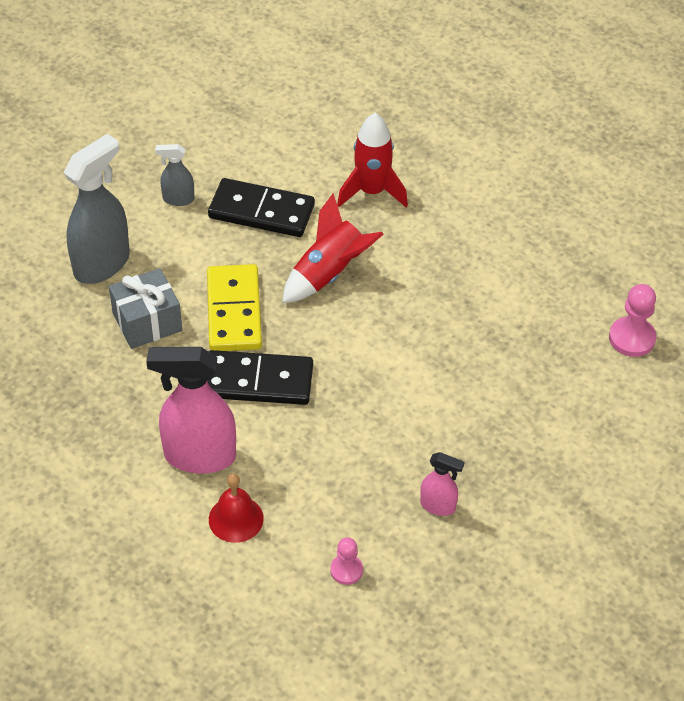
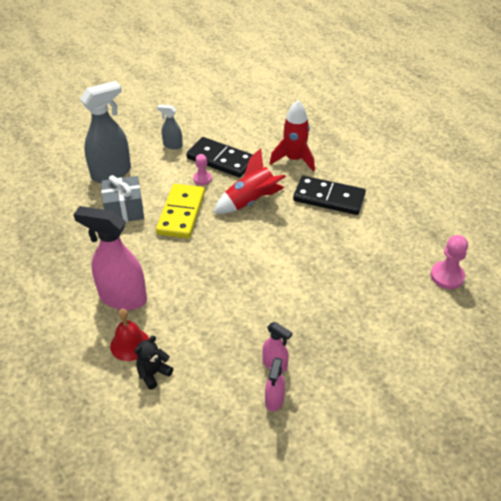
camera: 15 degrees right, 5 degrees down
(258, 381) = (180, 258): black domino -> black domino (329, 198)
(282, 551) = (153, 373): none -> black teddy bear
(346, 570) = (193, 397): pink pawn -> pink pawn (202, 179)
(451, 552) = (274, 400): none -> pink spray bottle

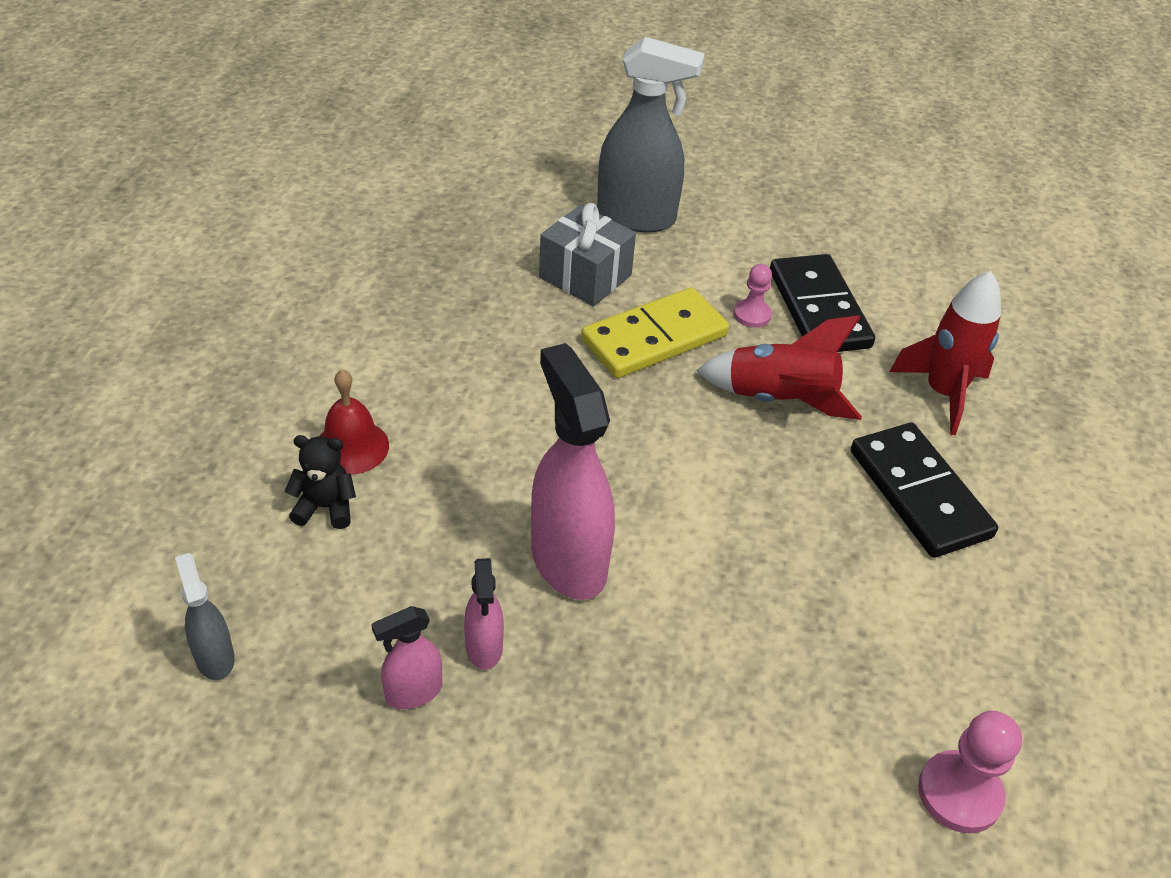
camera: 45 degrees right, 0 degrees up
(122, 298) = (425, 383): pink spray bottle -> pink spray bottle (568, 560)
(172, 145) = (774, 239): grey spray bottle -> grey spray bottle (214, 657)

